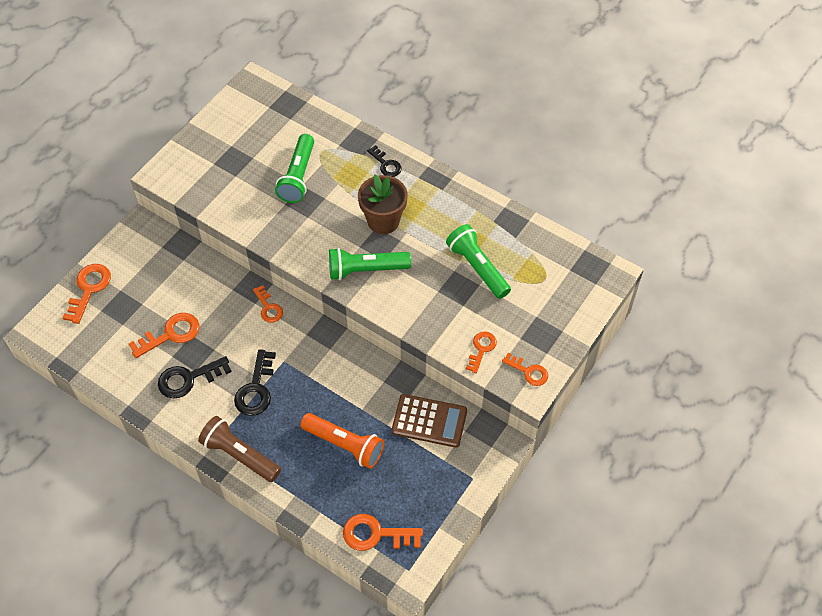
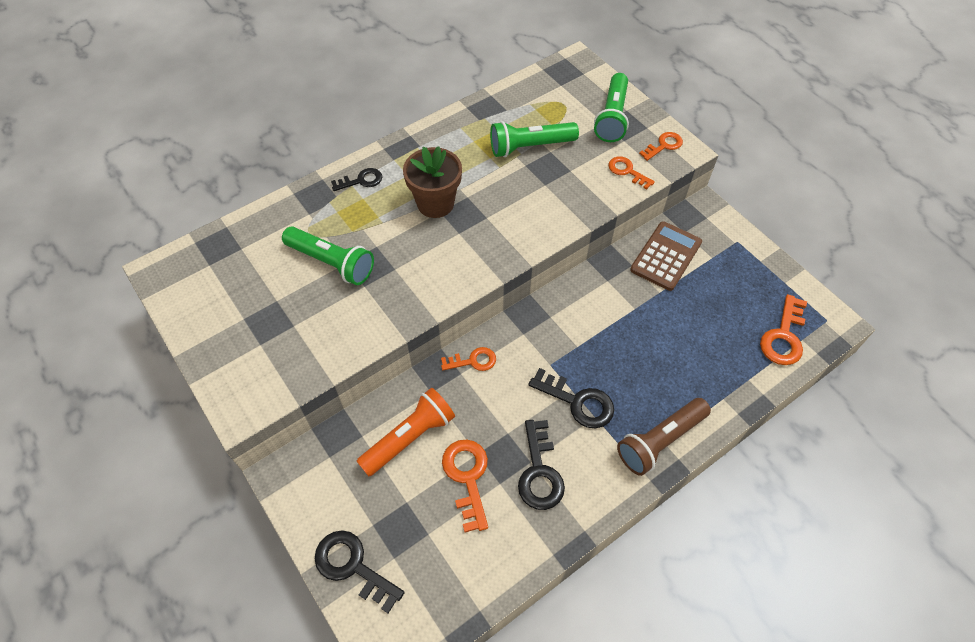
camera: 70 degrees left, 0 degrees up
(89, 289) = (353, 566): orange key -> black key
(344, 445) = (673, 335): orange flashlight -> orange flashlight (409, 438)
(366, 270) = (492, 235): green flashlight -> green flashlight (612, 117)

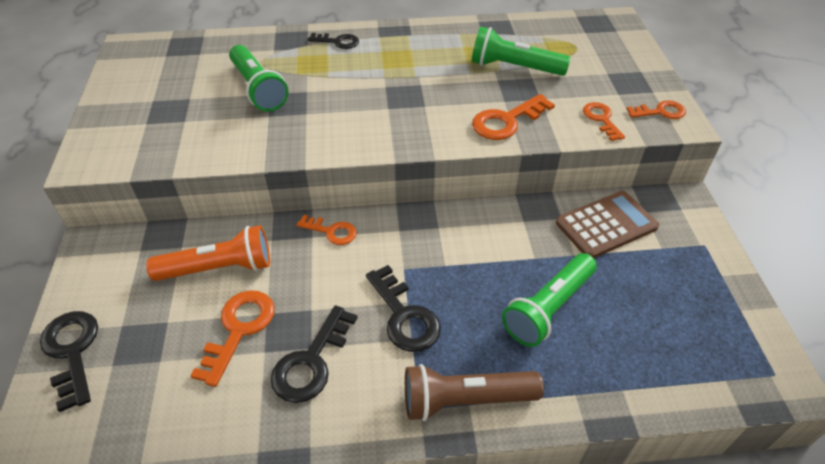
camera: 30 degrees right, 10 degrees down
(435, 203) = (386, 79): brown flower pot -> none
(612, 117) = (620, 71): green flashlight -> green flashlight (548, 308)
(783, 336) = (701, 365): orange key -> orange key (507, 121)

